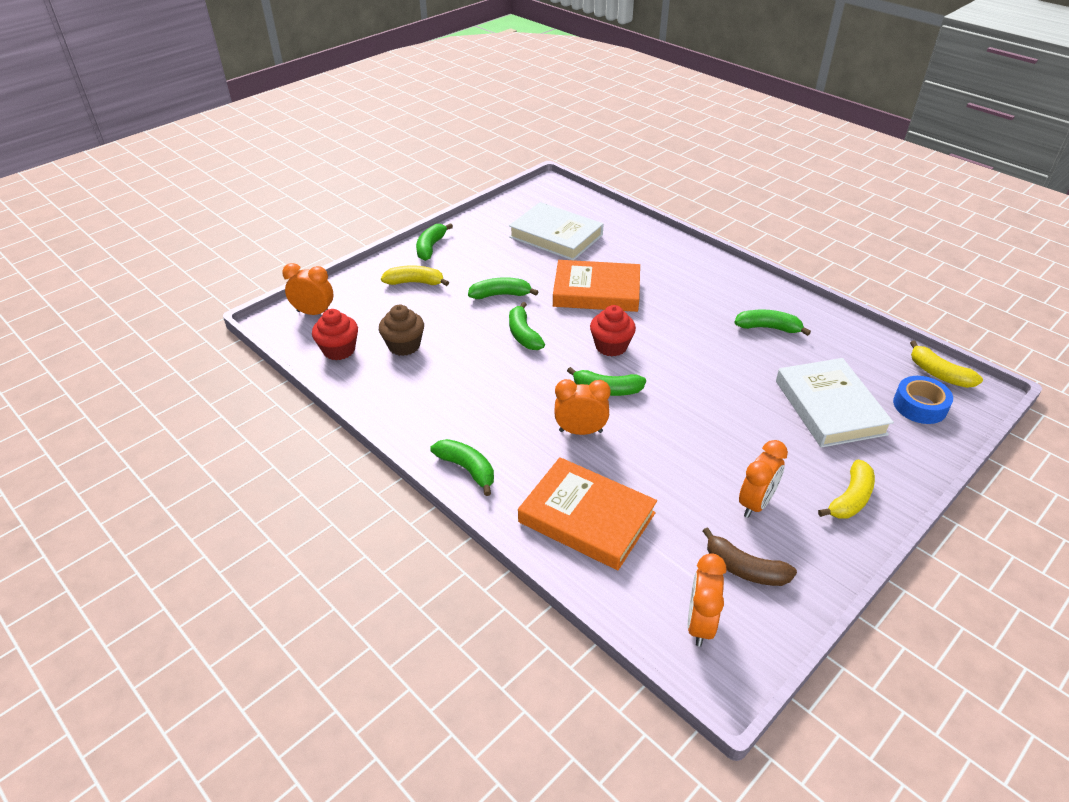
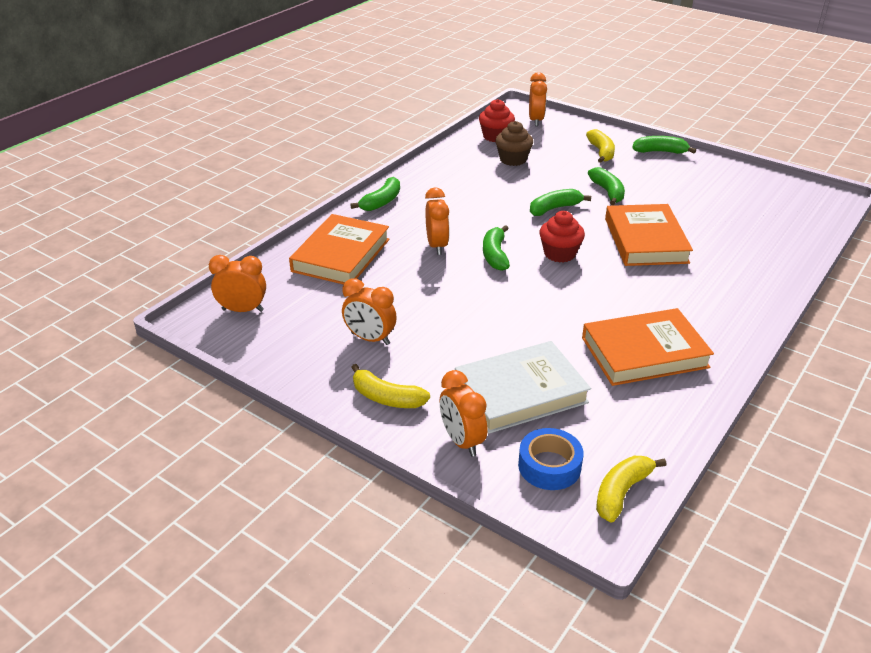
camera: 80 degrees right, 5 degrees down
(556, 236) = (730, 210): white book -> none
(744, 569) = (296, 331): brown banana -> none
(768, 328) = (644, 352): green banana -> orange book
(901, 453) = (462, 441): none -> orange clock

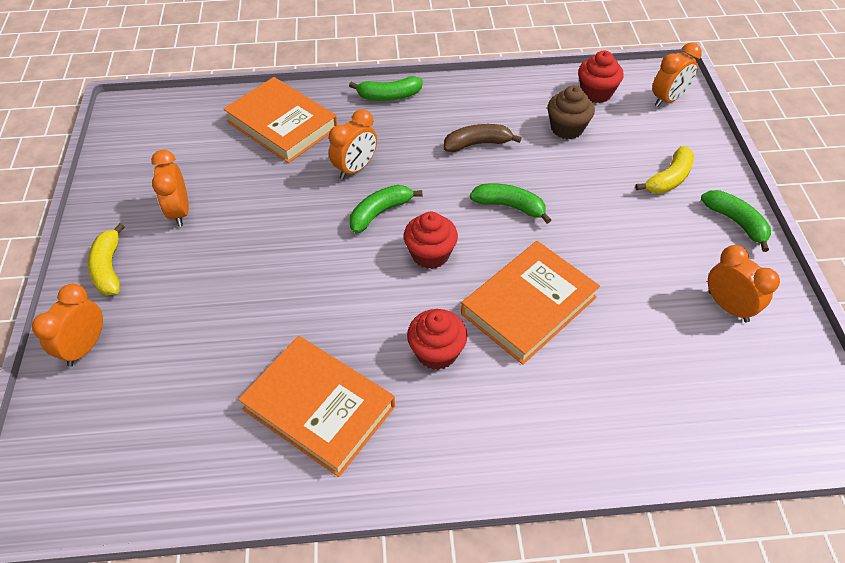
camera: 50 degrees right, 15 degrees up
(243, 310) = (157, 123): orange clock -> orange clock (728, 306)
(341, 255) = (282, 124): orange book -> orange book turned 60 degrees clockwise
(481, 193) = (477, 144): none -> brown banana
(520, 392) = (181, 348): white book -> none
(549, 466) = (91, 425): blue tape -> none
(608, 192) = (591, 227): green banana -> none
(621, 492) = (88, 499): yellow banana -> none
(646, 288) = (436, 352): none -> red cupcake

